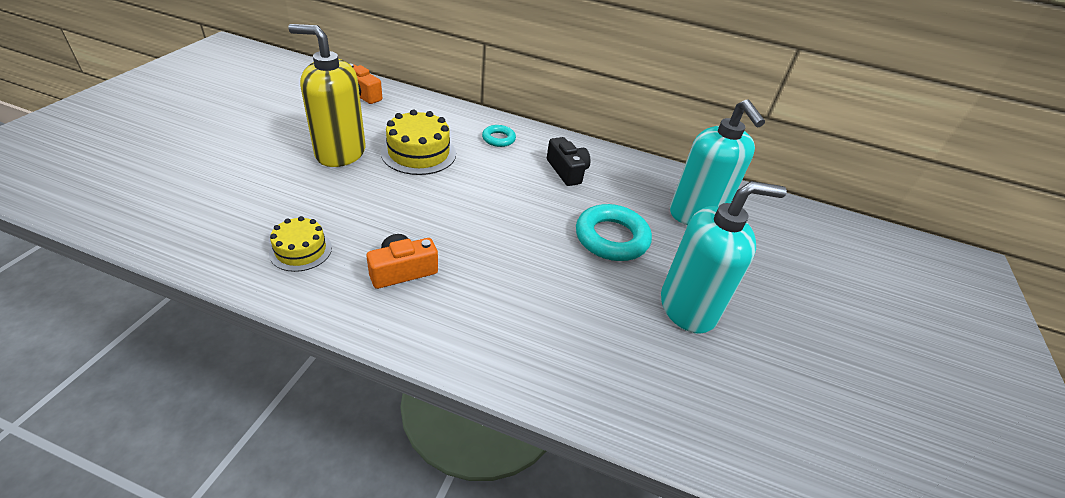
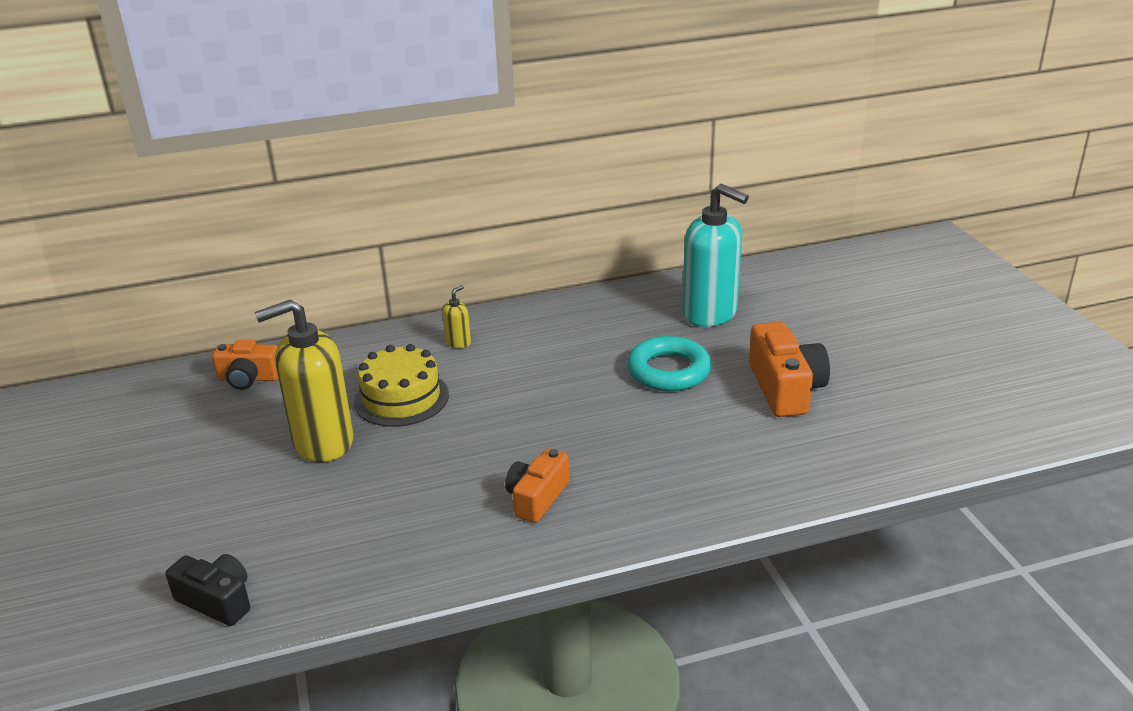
camera: 30 degrees left, 10 degrees down
(301, 250) = (424, 538): yellow cake -> none
(498, 139) = (458, 342): turquoise ring -> yellow soap dispenser
(567, 171) = (560, 337): black camera -> black camera (217, 601)
(688, 308) = (785, 388): turquoise soap dispenser -> orange camera

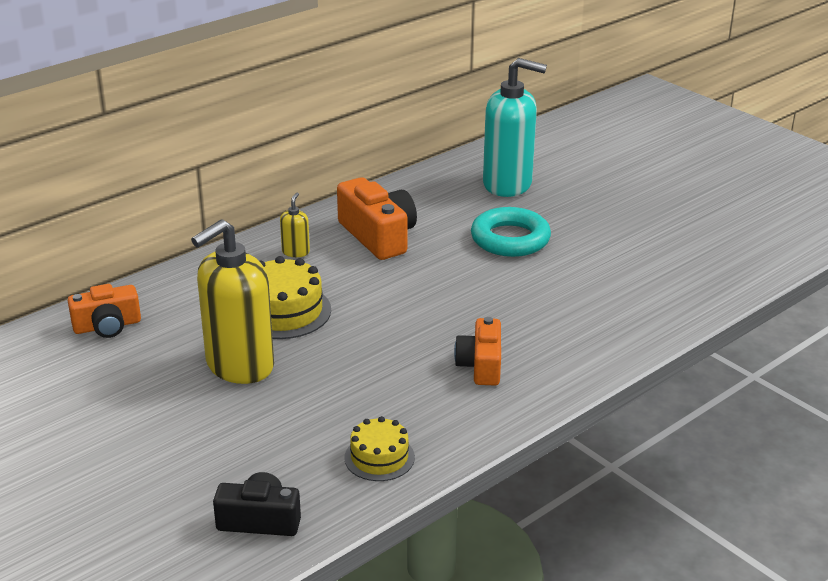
camera: 25 degrees left, 0 degrees up
(368, 568) = (379, 457): none -> yellow cake
(785, 388) = (618, 234): orange camera -> orange camera (378, 236)

